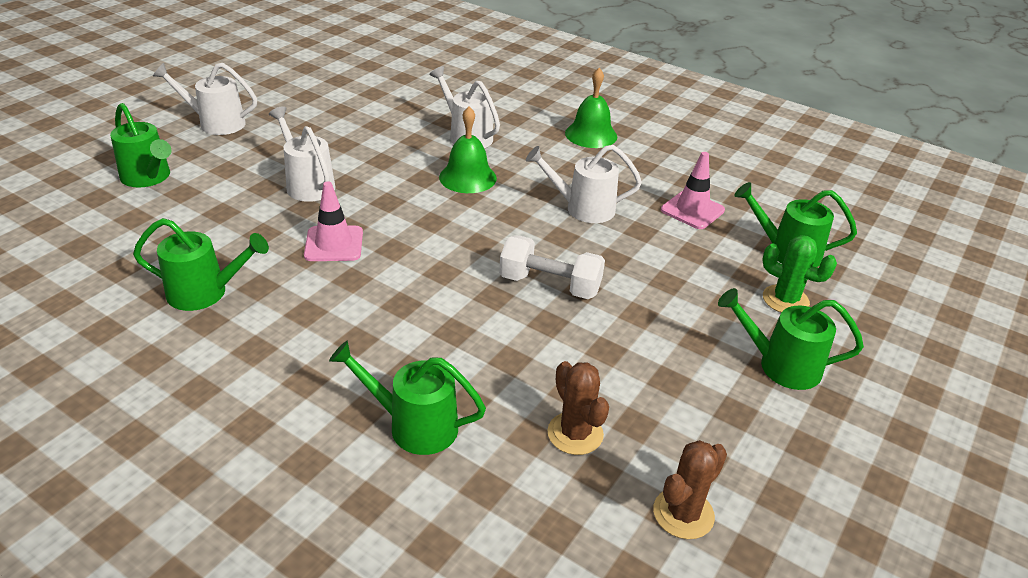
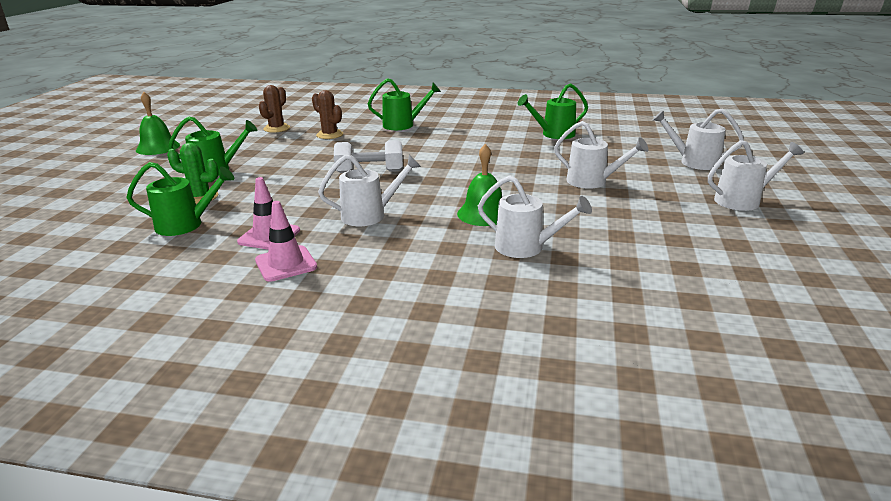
camera: 160 degrees right, 10 degrees down
(149, 178) = (693, 162): green watering can -> white watering can
(334, 244) = (522, 161): pink traffic cone -> pink traffic cone (286, 264)
(591, 134) = (398, 286): green bell -> green bell (158, 147)

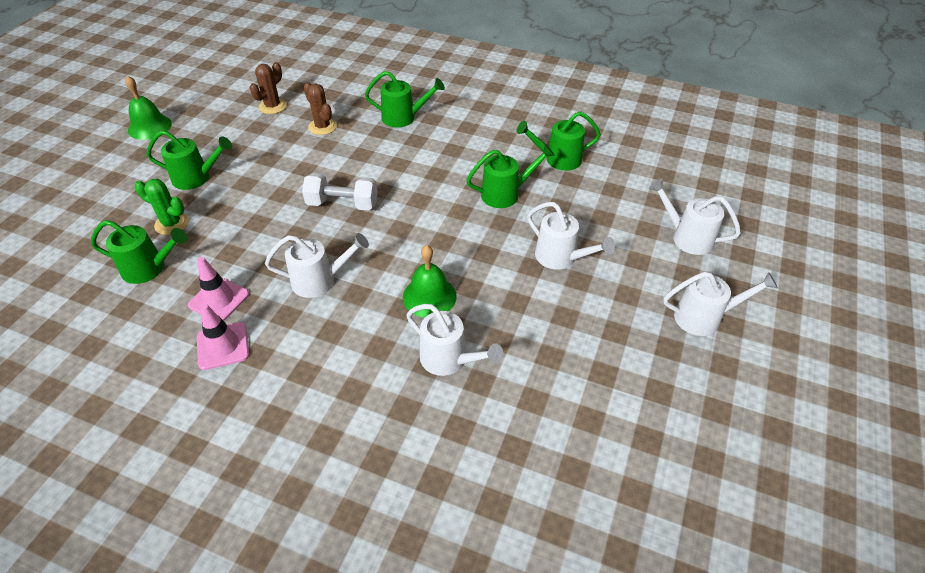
camera: 10 degrees right, 20 degrees up
(520, 154) = (506, 194): none -> green watering can

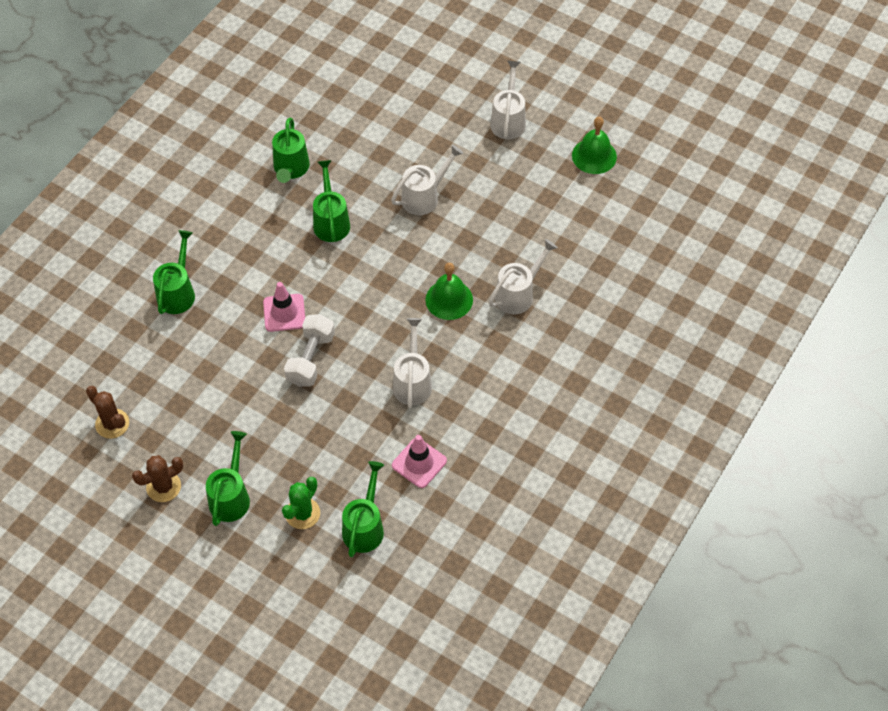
camera: 80 degrees left, 10 degrees up
(150, 127) = (114, 557): green bell -> green bell (594, 156)
(223, 346) = (474, 457): pink traffic cone -> pink traffic cone (284, 313)
(322, 127) = (171, 372): brown cactus -> brown cactus (163, 487)
(686, 237) = (420, 103): white watering can -> none

